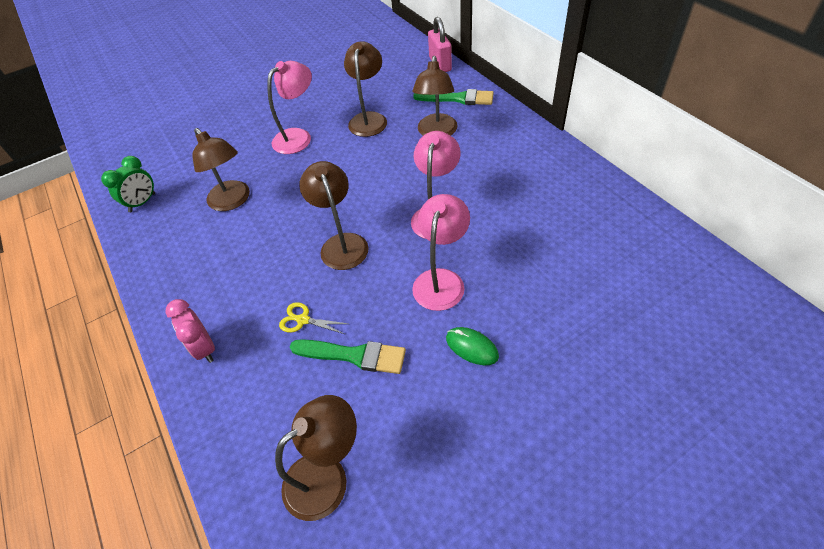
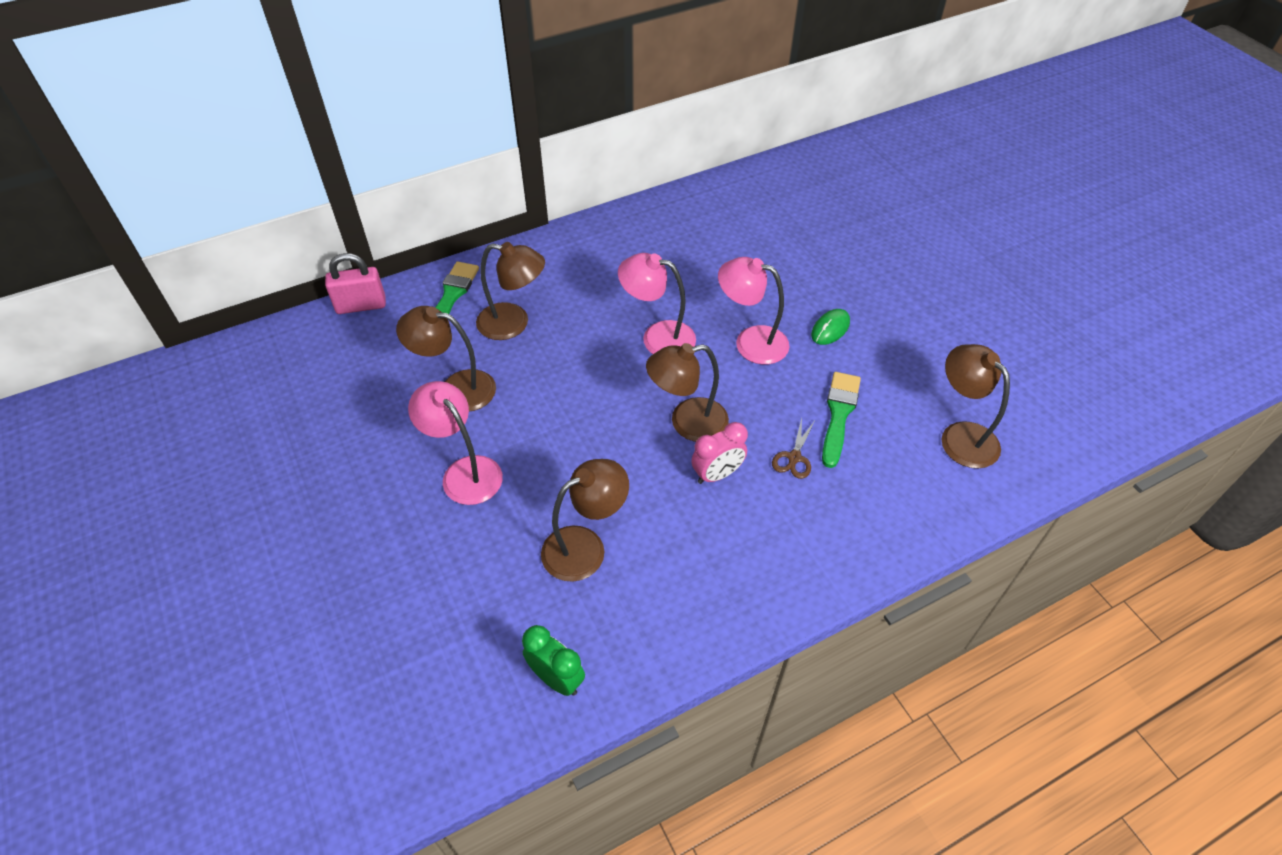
camera: 90 degrees left, 0 degrees up
(204, 348) = (829, 551): pink clock -> pink clock (717, 474)
(303, 320) = (794, 457): yellow scissors -> brown scissors

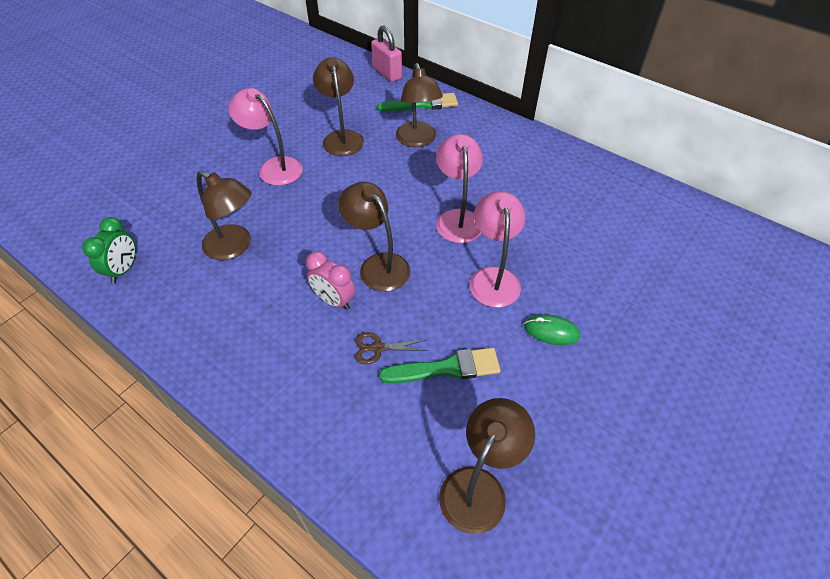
camera: 65 degrees right, 0 degrees up
(464, 472) = (274, 167): pink lamp -> pink lamp turned 75 degrees counterclockwise

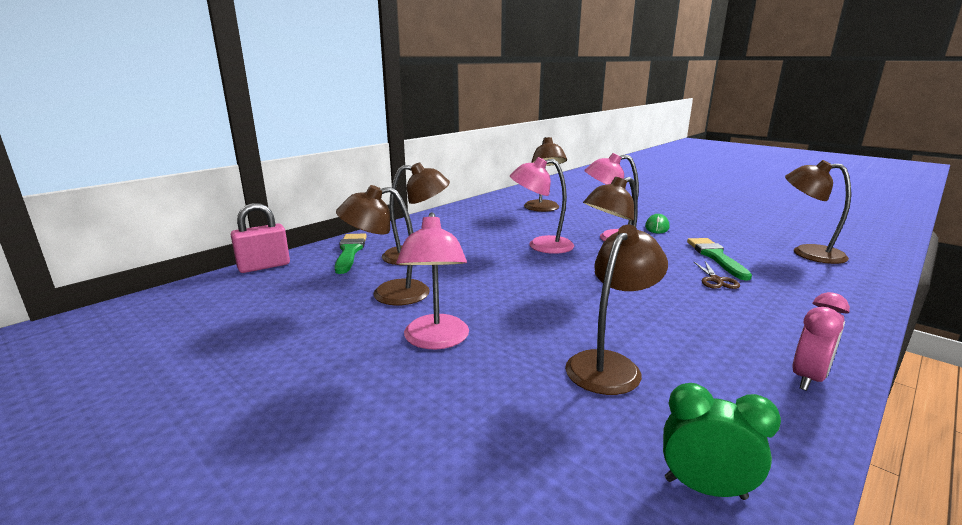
camera: 85 degrees left, 30 degrees down
(274, 167) = (436, 340): pink lamp -> pink lamp turned 45 degrees counterclockwise
(334, 300) = (671, 298): pink clock -> pink clock (808, 378)
(595, 223) = (543, 209): none -> brown lamp

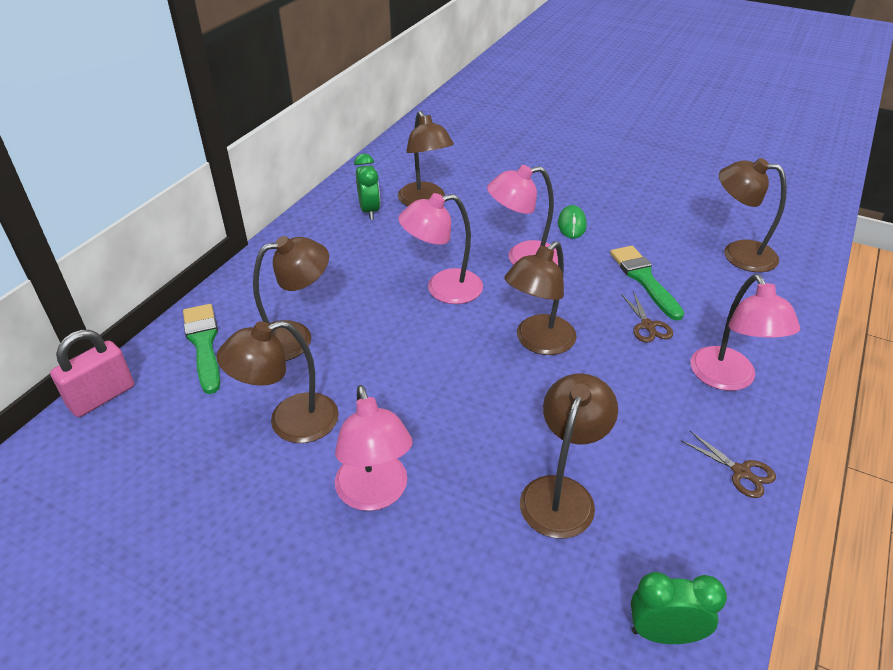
camera: 15 degrees left, 20 degrees up
(500, 209) = (369, 211): none -> green clock
(795, 318) = (728, 379): none -> pink lamp
(808, 378) = (741, 472): pink clock -> brown scissors

